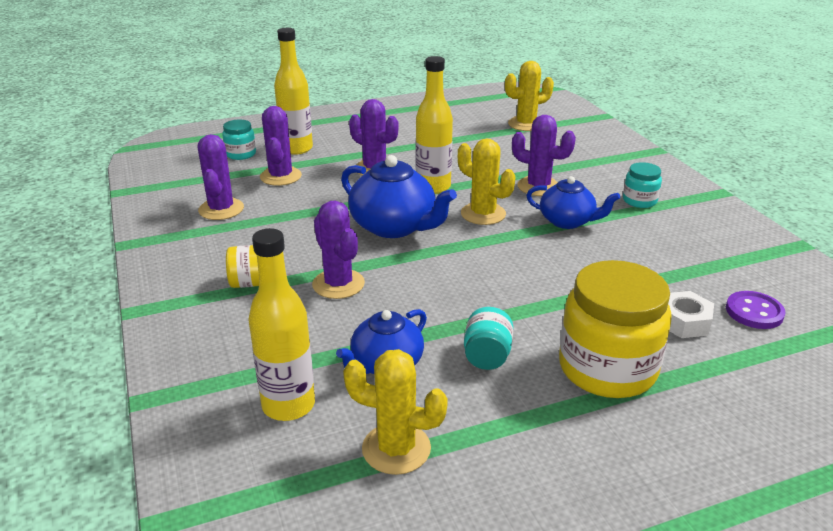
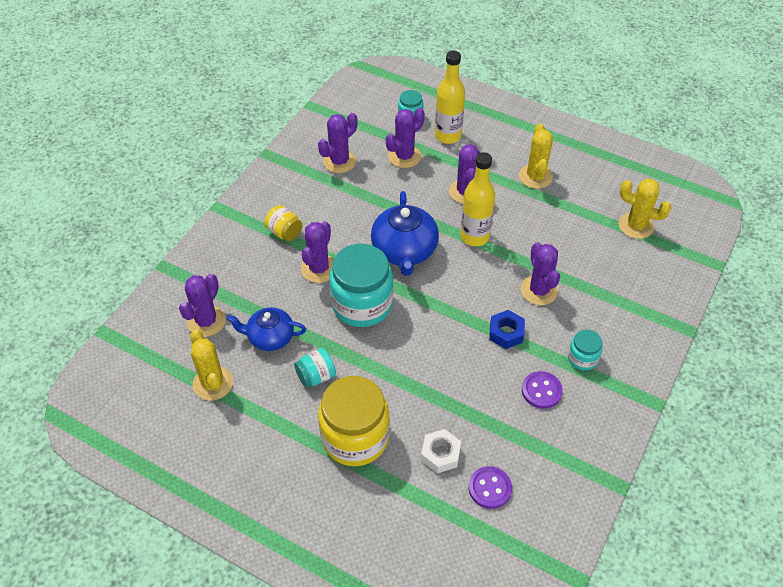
camera: 50 degrees right, 20 degrees up
(288, 405) = (206, 321): yellow bottle -> purple cactus
(426, 280) = (362, 304): none -> turquoise jar
(483, 214) = (467, 284): yellow cactus -> yellow cactus (535, 177)
(567, 221) = (506, 333): blue teapot -> blue nut
(656, 234) = (541, 391): none -> purple button

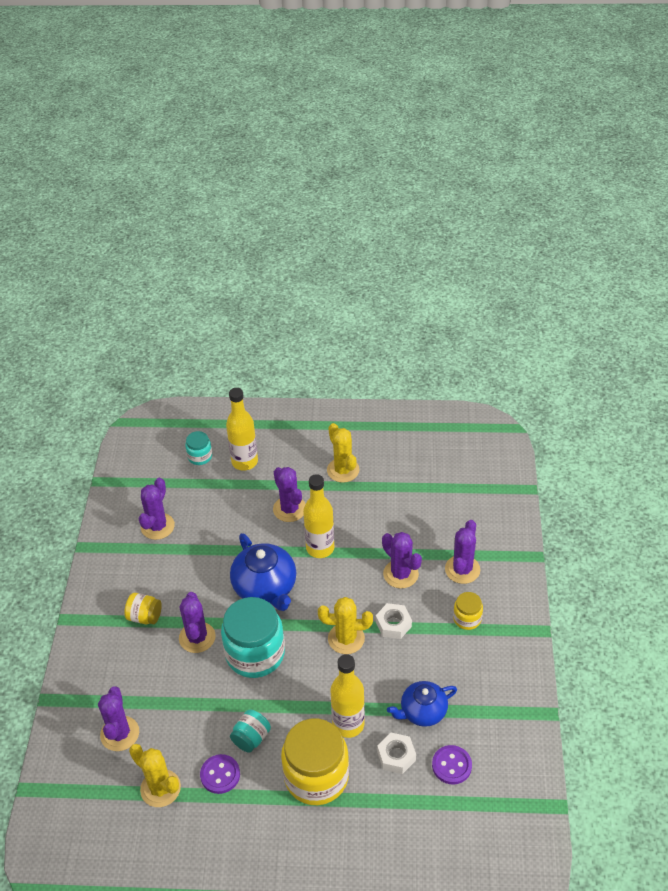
camera: 25 degrees left, 5 degrees down
(270, 337) = (189, 722): blue teapot -> blue teapot (422, 711)
(404, 156) = (216, 497): purple cactus -> purple cactus (462, 569)
(411, 404) = (348, 724): none -> yellow bottle
(506, 333) = (393, 624): blue nut -> white nut
(541, 391) = (449, 662): purple button -> purple button (220, 775)
(582, 358) = (467, 618): turquoise jar -> yellow jar
(636, 226) = (450, 481): yellow cactus -> yellow cactus (346, 638)

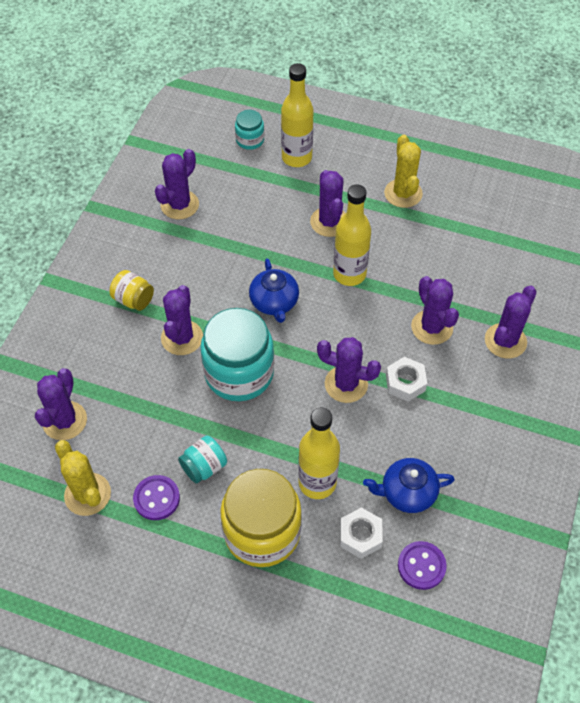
camera: 15 degrees right, 10 degrees up
(265, 587) = (274, 302): blue teapot -> blue teapot, size x0.65
(346, 638) = (346, 384): yellow cactus -> purple cactus
(467, 618) = (493, 399): yellow jar -> none

